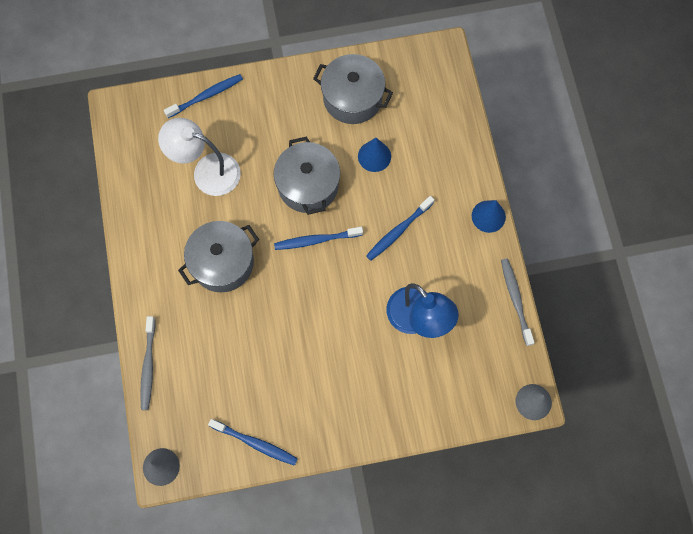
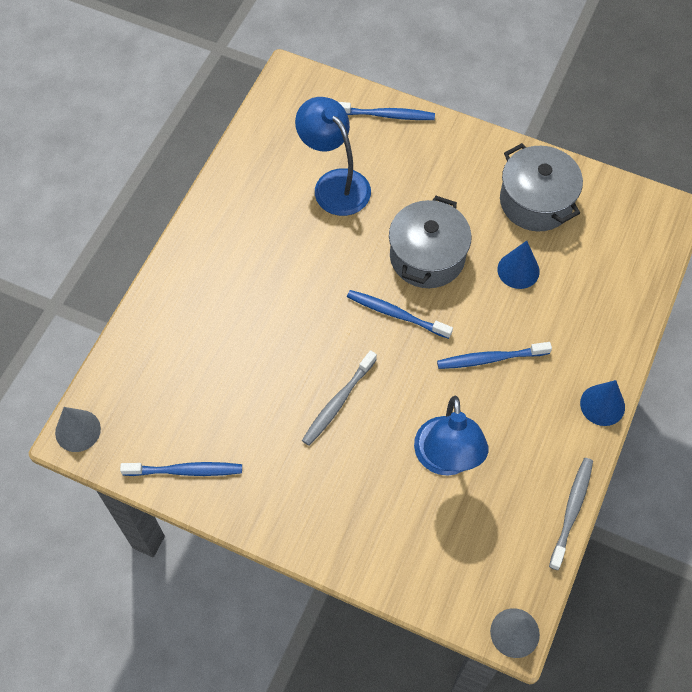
camera: 35 degrees right, 10 degrees down
(148, 365) = (140, 327): grey toothbrush -> grey toothbrush (338, 402)
(207, 171) = (334, 184): white lamp -> blue lamp
(222, 263) = (285, 277): grey pot -> none
(255, 443) = (185, 471): blue toothbrush -> blue toothbrush turned 60 degrees counterclockwise

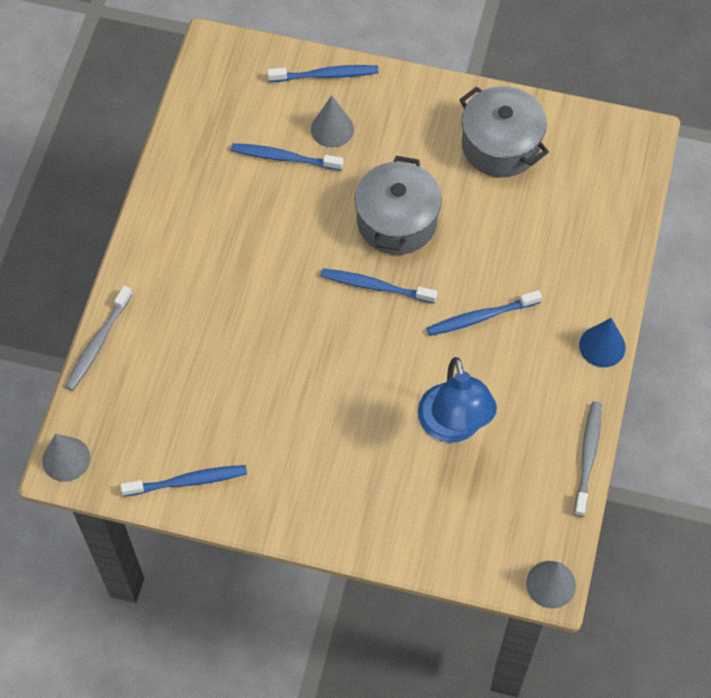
camera: 10 degrees left, 0 degrees up
(334, 184) = (284, 158): blue lamp -> blue toothbrush
(338, 402) = (332, 386): grey toothbrush -> grey toothbrush (98, 343)
(383, 164) = (332, 129): none -> grey cone
(518, 270) = (494, 221): blue cone -> none

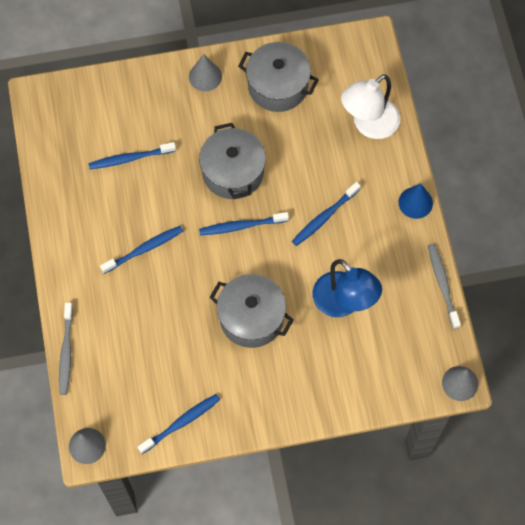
camera: 25 degrees left, 5 degrees up
(325, 75) = (128, 84): blue toothbrush -> blue toothbrush (144, 249)
(332, 129) = (153, 122): grey cone -> grey cone (205, 76)
(333, 396) = (251, 318): none -> grey pot
(589, 233) = (368, 125): none -> white lamp

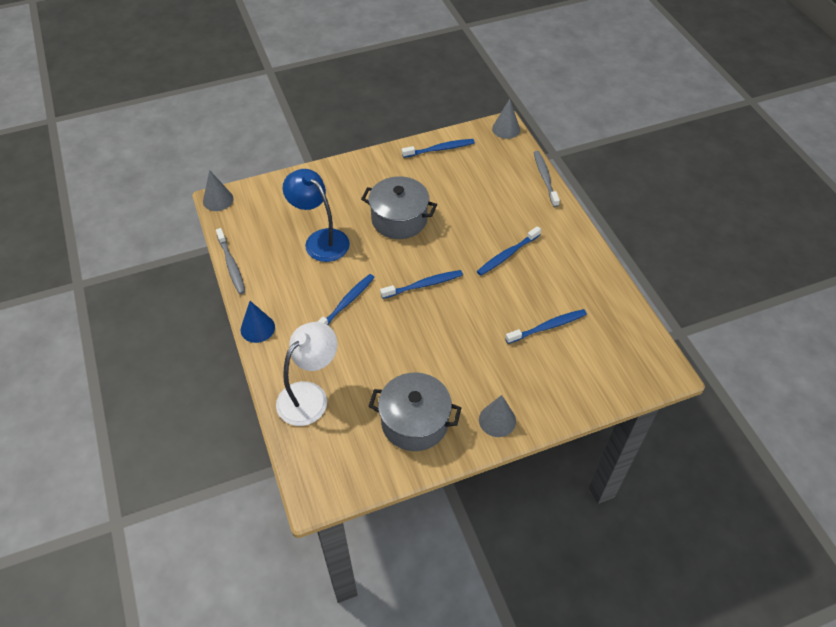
camera: 170 degrees right, 15 degrees down
(181, 423) = (439, 149): blue toothbrush -> blue toothbrush turned 150 degrees counterclockwise
(233, 172) = (443, 329): grey pot -> none

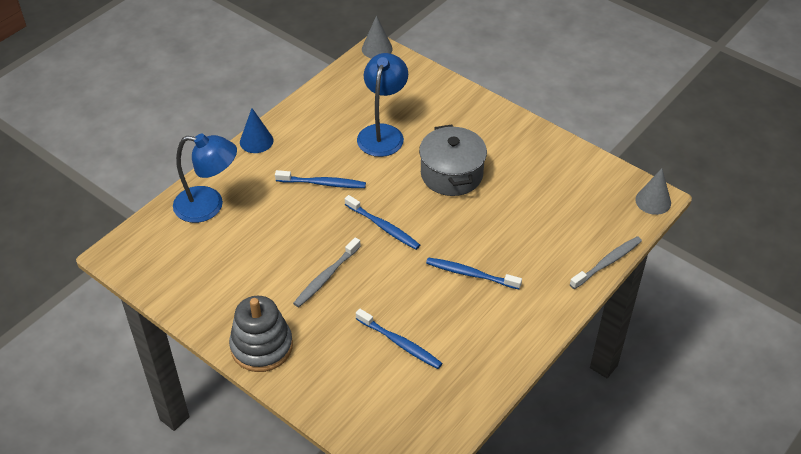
camera: 60 degrees right, 5 degrees down
(231, 265) = (311, 92): grey toothbrush -> grey toothbrush (326, 277)
(310, 395) = (209, 206): white lamp -> blue lamp
(415, 422) = (224, 287): grey pot -> none
(439, 149) = (572, 162): blue toothbrush -> none
(497, 420) = (261, 346): grey cone -> grey stacking toy

